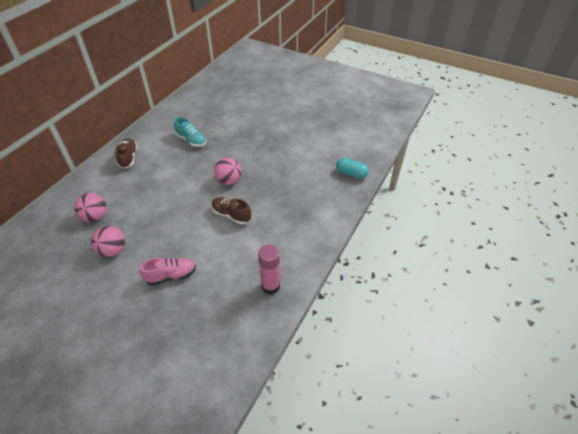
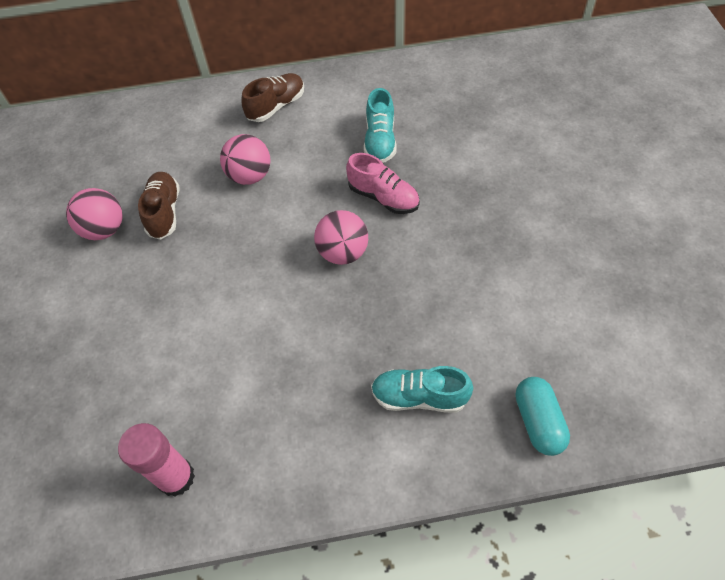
camera: 55 degrees right, 10 degrees up
(95, 217) = (145, 164): pink ball -> pink ball (250, 176)
(171, 276) = (107, 329): pink shoe -> pink shoe (383, 197)
(231, 215) = (275, 312): brown shoe -> brown shoe (164, 212)
(312, 196) = (419, 397): none -> turquoise shoe

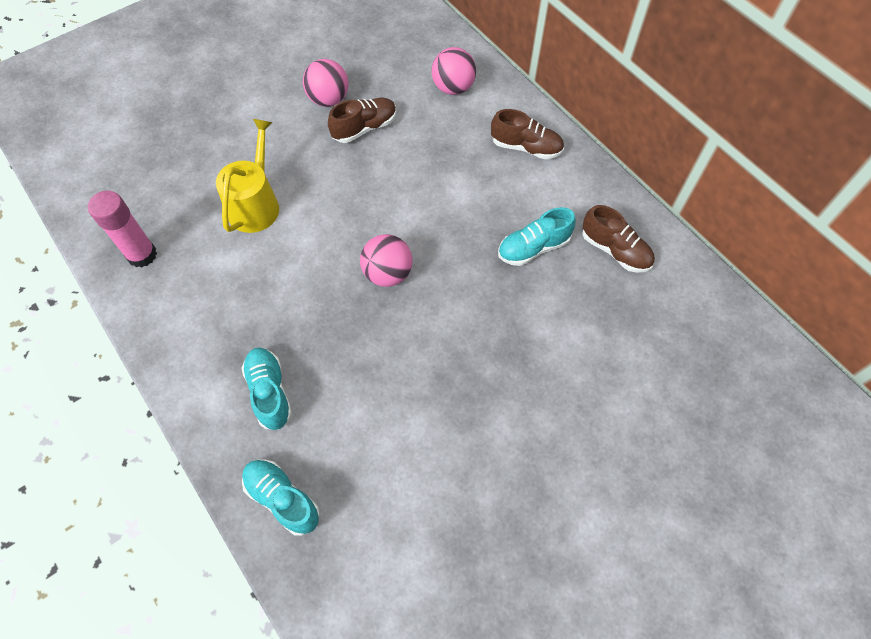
camera: 60 degrees right, 5 degrees up
(188, 338) = (255, 204): none -> yellow watering can
(250, 176) = (434, 167): pink ball -> pink ball (453, 88)
(383, 197) = (466, 279): pink shoe -> none
(413, 93) = (615, 250): none -> brown shoe
(538, 421) = (283, 499): turquoise capsule -> turquoise shoe

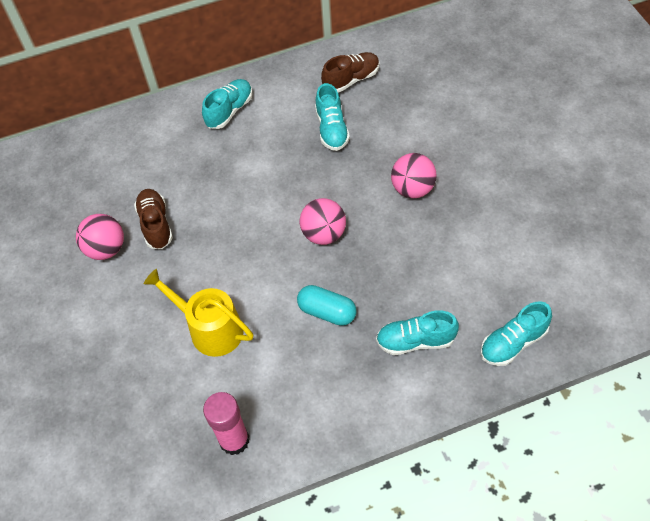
camera: 70 degrees left, 5 degrees down
(291, 299) = (327, 312): none -> turquoise capsule
(453, 88) = (139, 147): pink ball -> pink ball (412, 189)
(526, 147) = (229, 111): brown shoe -> turquoise shoe

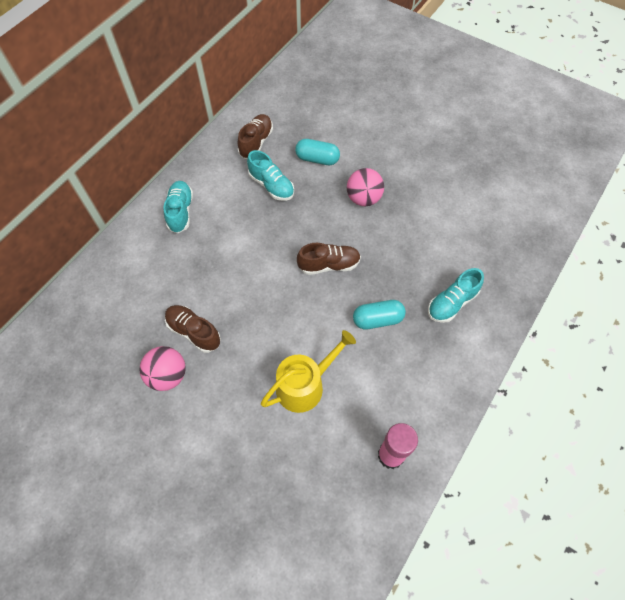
camera: 40 degrees left, 5 degrees up
(210, 329) = (304, 385): yellow watering can -> yellow watering can turned 150 degrees clockwise
(324, 234) = (329, 265): pink ball -> brown shoe
(398, 126) = (317, 159): none -> turquoise capsule
(513, 342) = (511, 266): turquoise shoe -> none

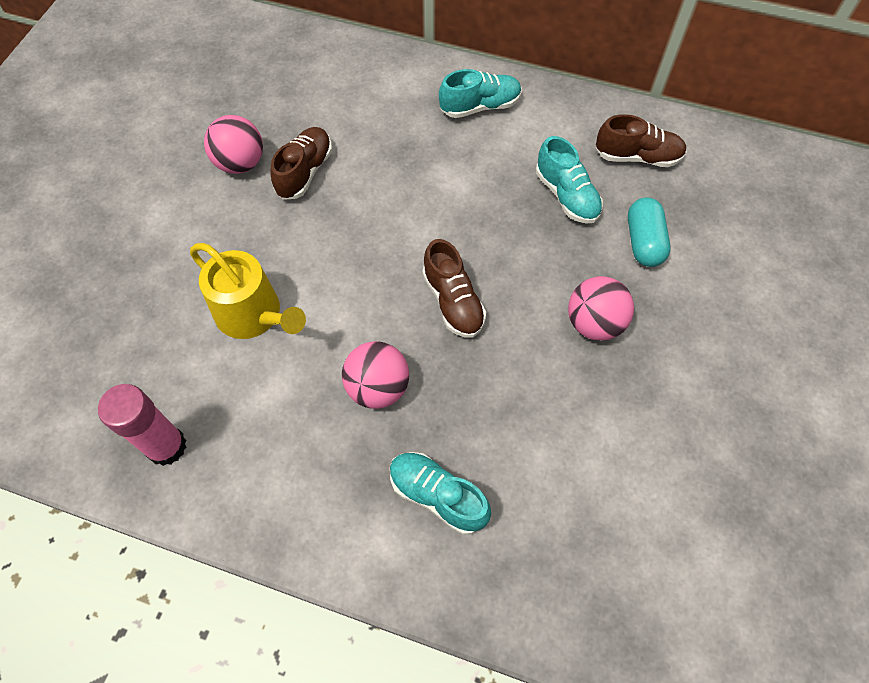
camera: 75 degrees right, 0 degrees up
(271, 185) = (566, 196): turquoise shoe -> turquoise shoe turned 60 degrees counterclockwise
(377, 319) = (378, 387): turquoise capsule -> pink ball

